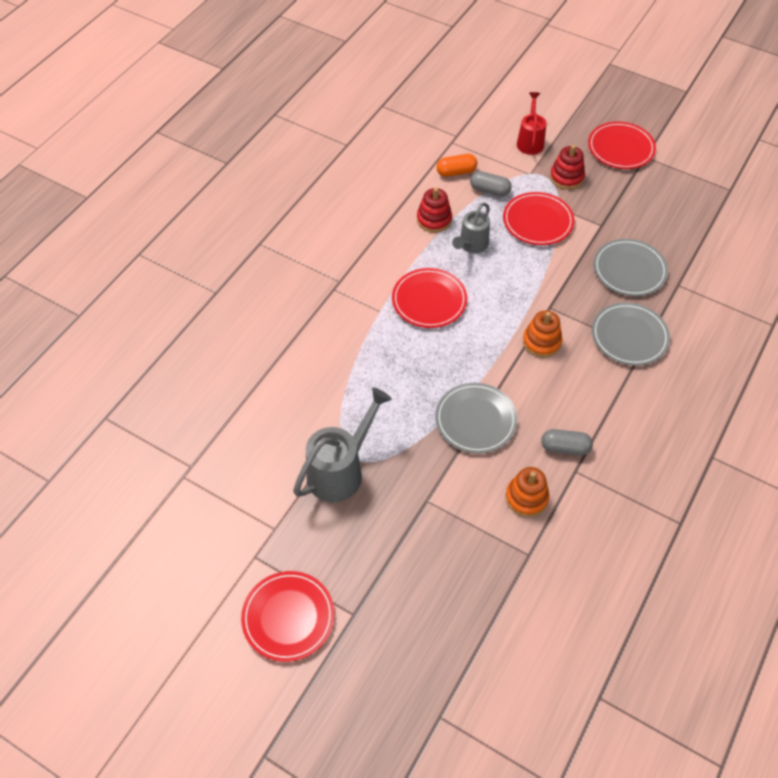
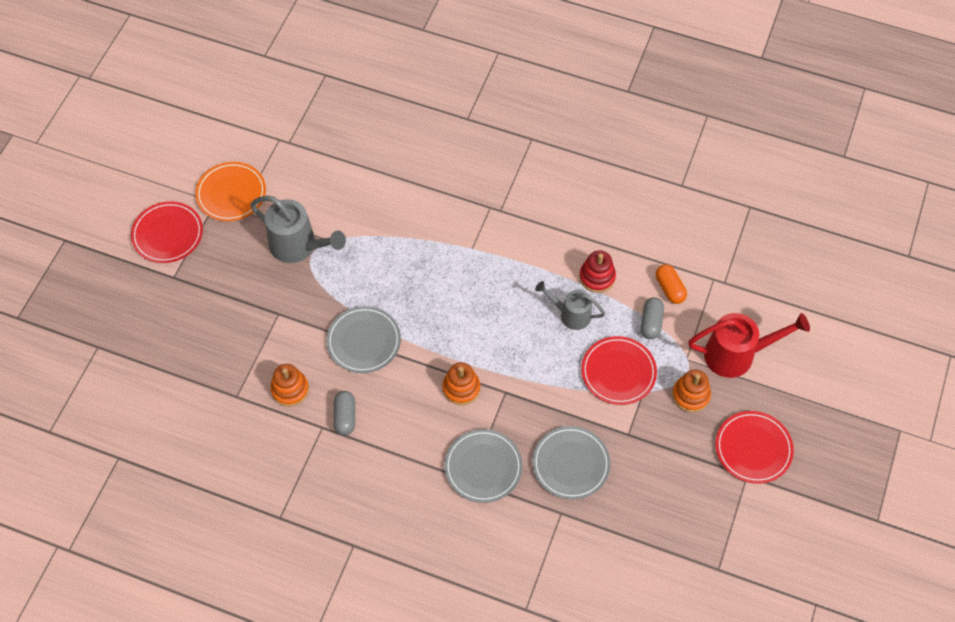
camera: 80 degrees right, 5 degrees up
(247, 537) = (231, 193): none -> orange plate
(429, 300) = (492, 287): red plate -> none
(530, 141) = (737, 355): red watering can -> red watering can, size x1.58
(566, 177) = (691, 395): red stacking toy -> orange stacking toy

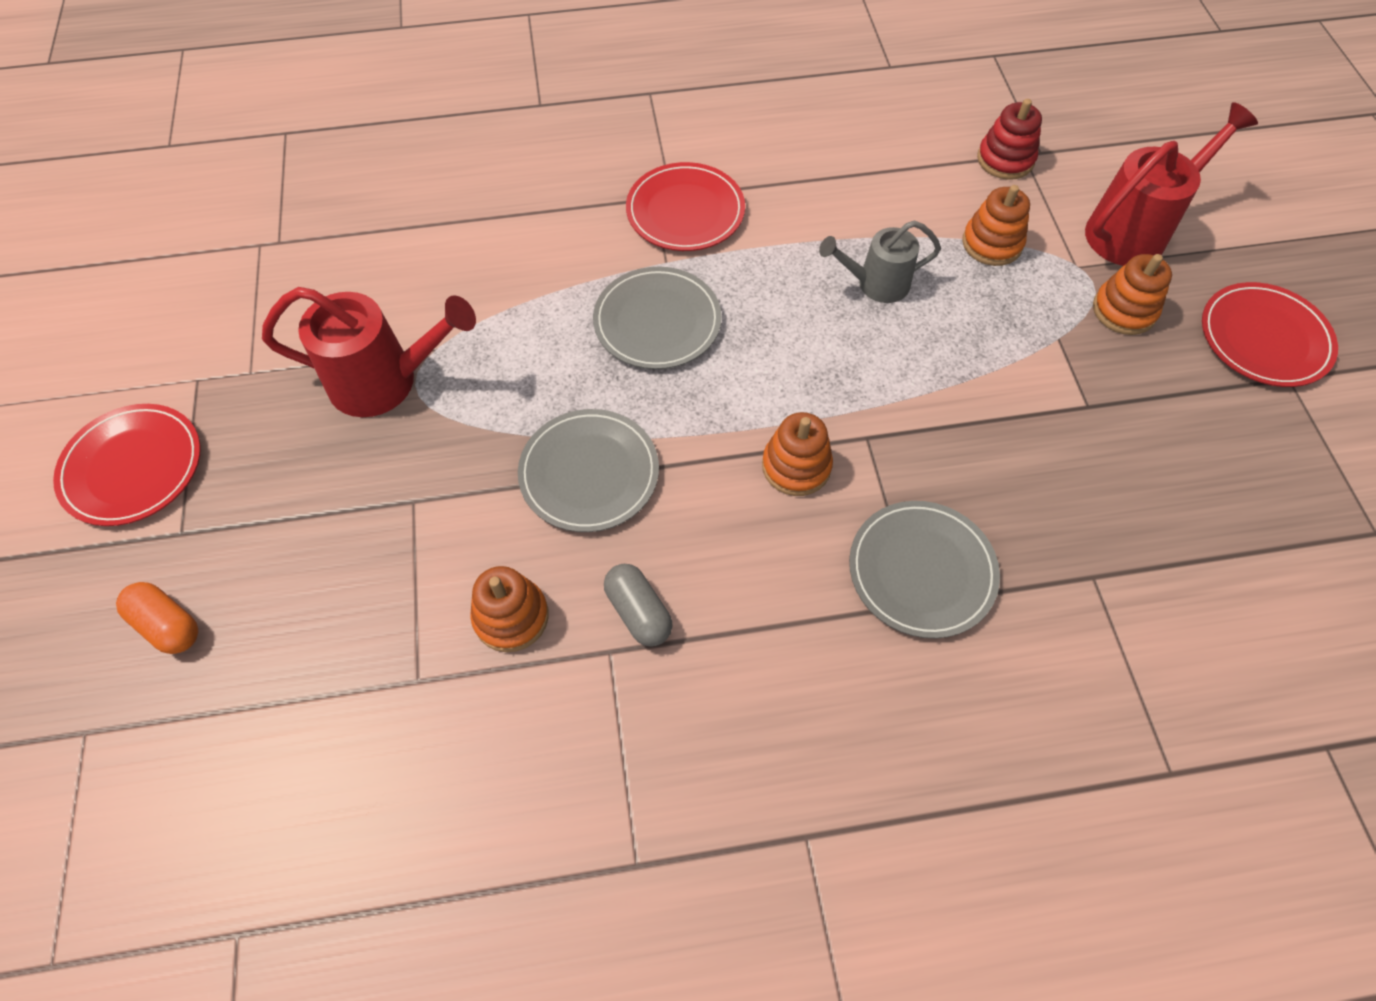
camera: 30 degrees left, 0 degrees up
(231, 193) = (219, 354): orange plate -> none
(299, 246) = (386, 381): grey watering can -> red watering can
(571, 464) = (1046, 493): grey plate -> grey plate (657, 322)
(597, 277) = (872, 220): red stacking toy -> red stacking toy (1005, 159)
(618, 372) = (1003, 328): red plate -> red plate (685, 211)
(651, 323) = (992, 243): grey capsule -> orange stacking toy
(670, 288) = (979, 190): orange capsule -> orange capsule (168, 624)

